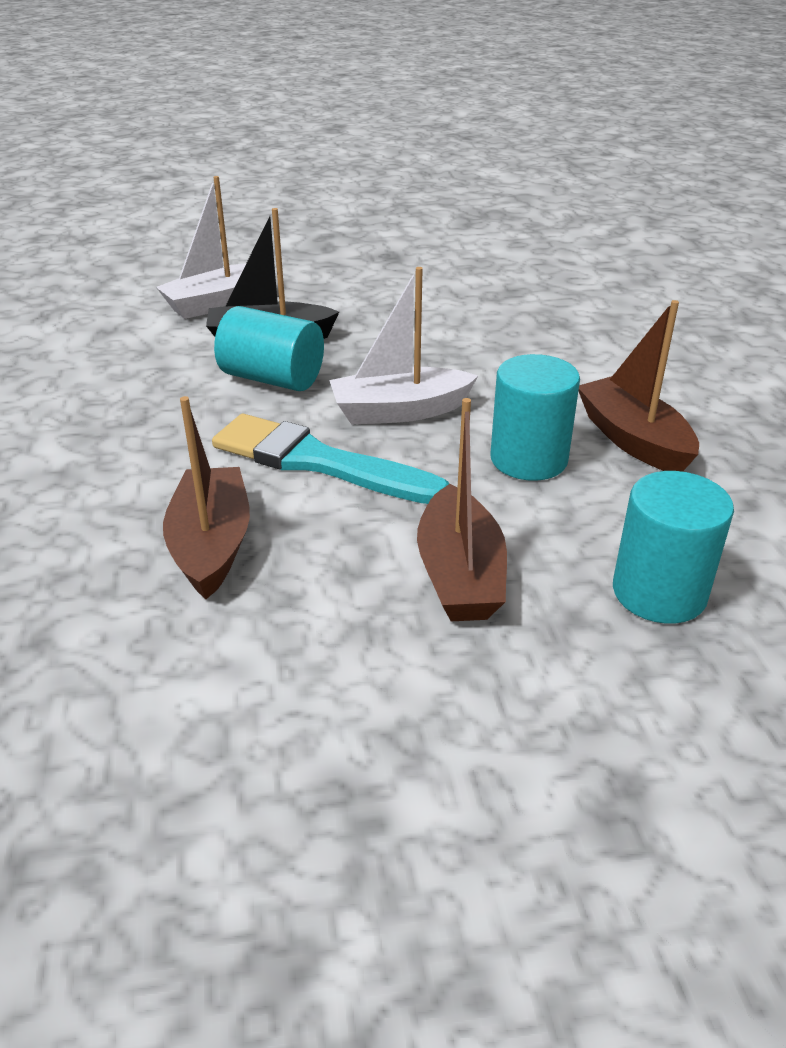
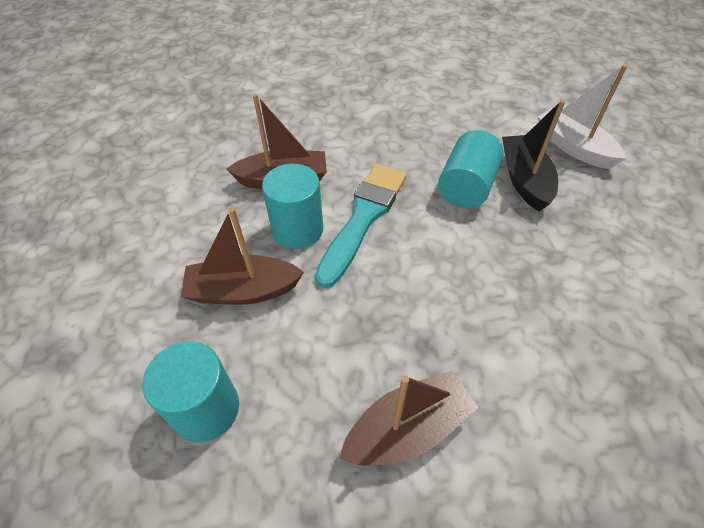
camera: 90 degrees right, 15 degrees up
(399, 411) = (433, 258): white boat -> none
(528, 459) = (372, 340): turquoise cylinder -> turquoise cylinder (297, 229)

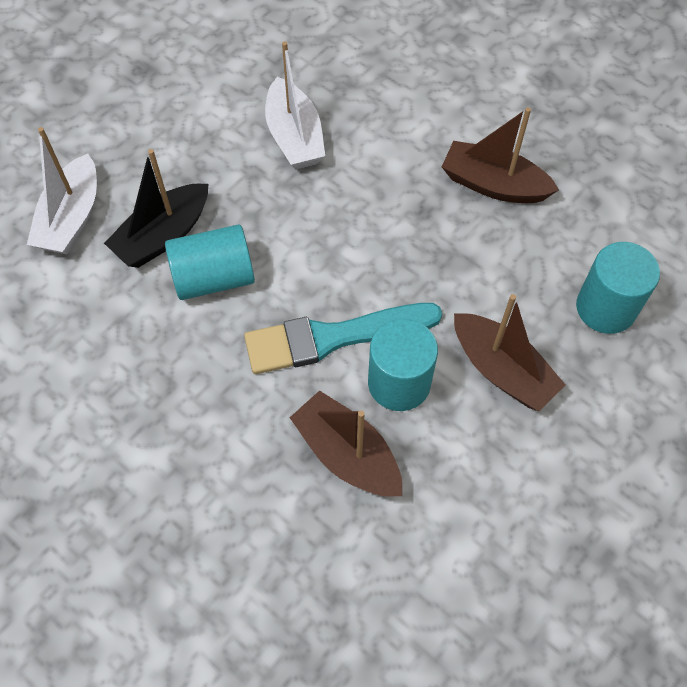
camera: 130 degrees left, 10 degrees up
(580, 305) = (294, 137): none -> white boat

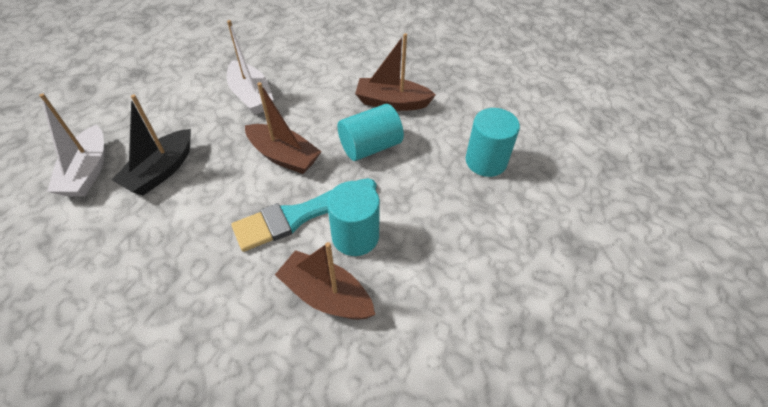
camera: 15 degrees left, 10 degrees down
(214, 277) = (203, 191): turquoise cylinder -> turquoise cylinder (370, 146)
(502, 370) = (427, 213): brown boat -> brown boat (284, 156)

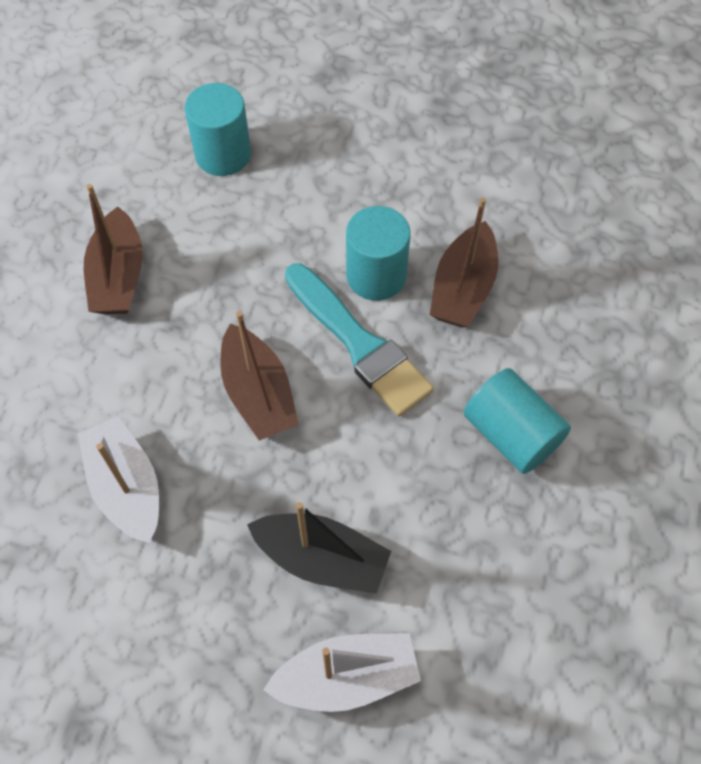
camera: 100 degrees left, 10 degrees up
(251, 96) = (126, 487): white boat -> white boat turned 75 degrees counterclockwise
(284, 156) = (258, 394): brown boat -> brown boat turned 135 degrees clockwise
(370, 146) = (219, 288): turquoise cylinder -> turquoise cylinder (511, 434)

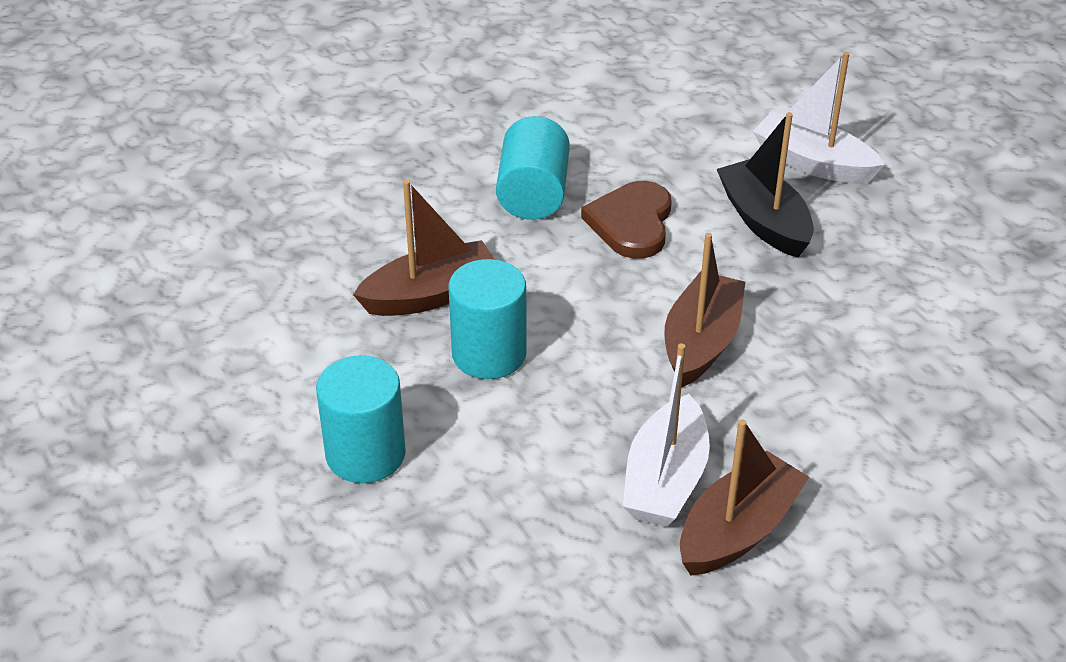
camera: 135 degrees left, 20 degrees down
(126, 487) = (884, 355): white boat -> white boat (665, 480)
(223, 155) = (490, 577): turquoise cylinder -> turquoise cylinder (365, 454)
(359, 344) = (571, 318): turquoise brush -> none
(413, 466) = (631, 223): none -> brown heart

